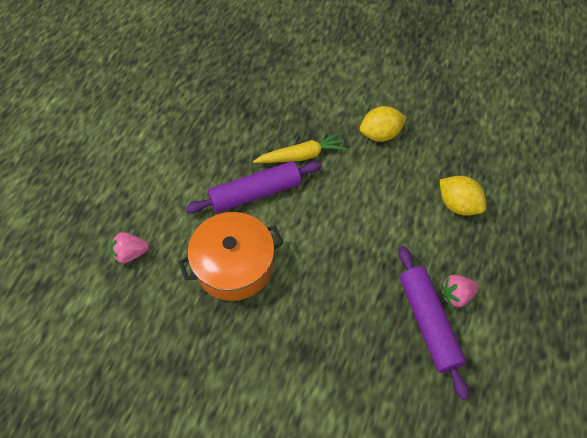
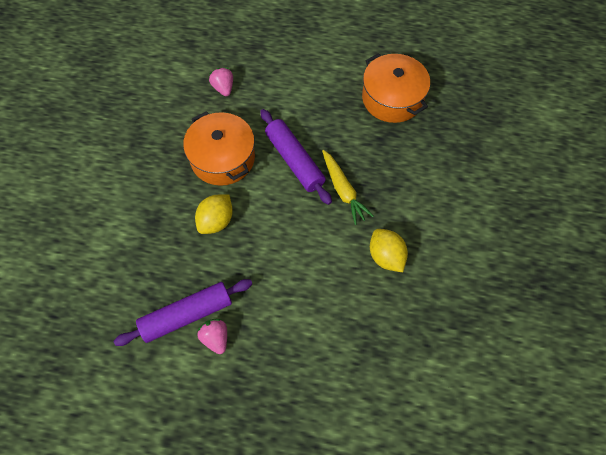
camera: 80 degrees right, 5 degrees up
(201, 95) = (392, 98): none -> orange pot
(457, 205) = (315, 337): yellow lemon -> yellow lemon (216, 221)

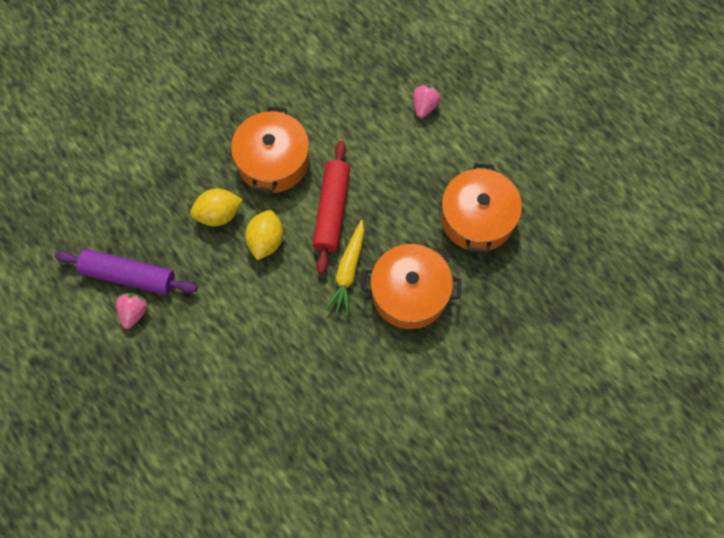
camera: 40 degrees right, 5 degrees up
(223, 88) = (332, 93): pink strawberry -> pink strawberry (424, 106)
(294, 161) = (331, 210): purple rolling pin -> red rolling pin
(386, 256) = (328, 358): yellow lemon -> yellow lemon (266, 241)
(396, 174) = (409, 293): none -> orange pot

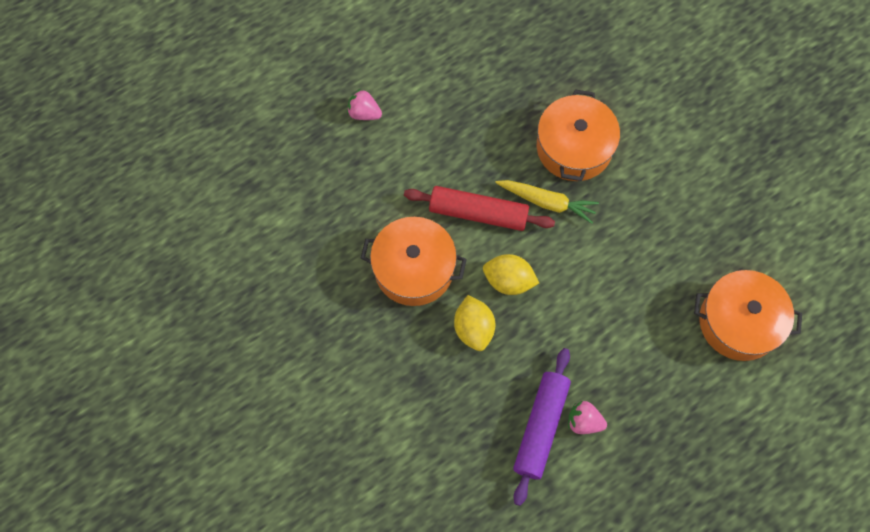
camera: 85 degrees left, 0 degrees up
(477, 218) = (497, 78): orange pot -> orange pot (739, 322)

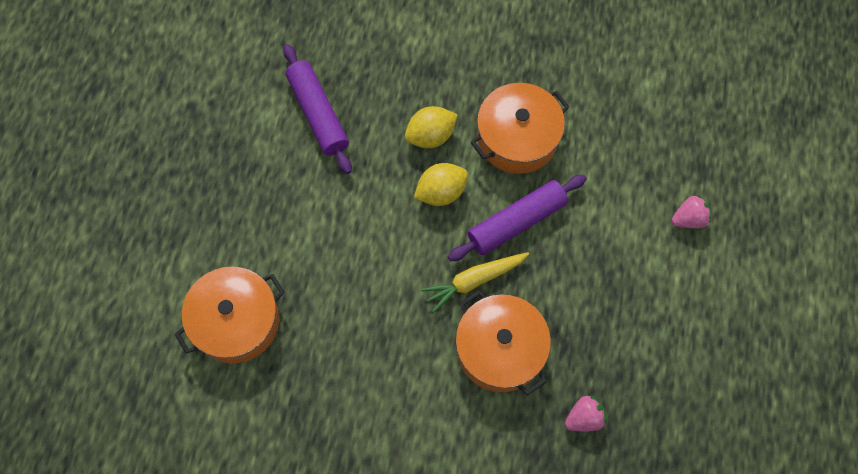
camera: 135 degrees right, 0 degrees up
(473, 329) = (430, 136): yellow lemon -> yellow lemon turned 60 degrees counterclockwise
(478, 213) = (516, 222): red rolling pin -> purple rolling pin
(584, 422) = (291, 143): pink strawberry -> pink strawberry (584, 418)

